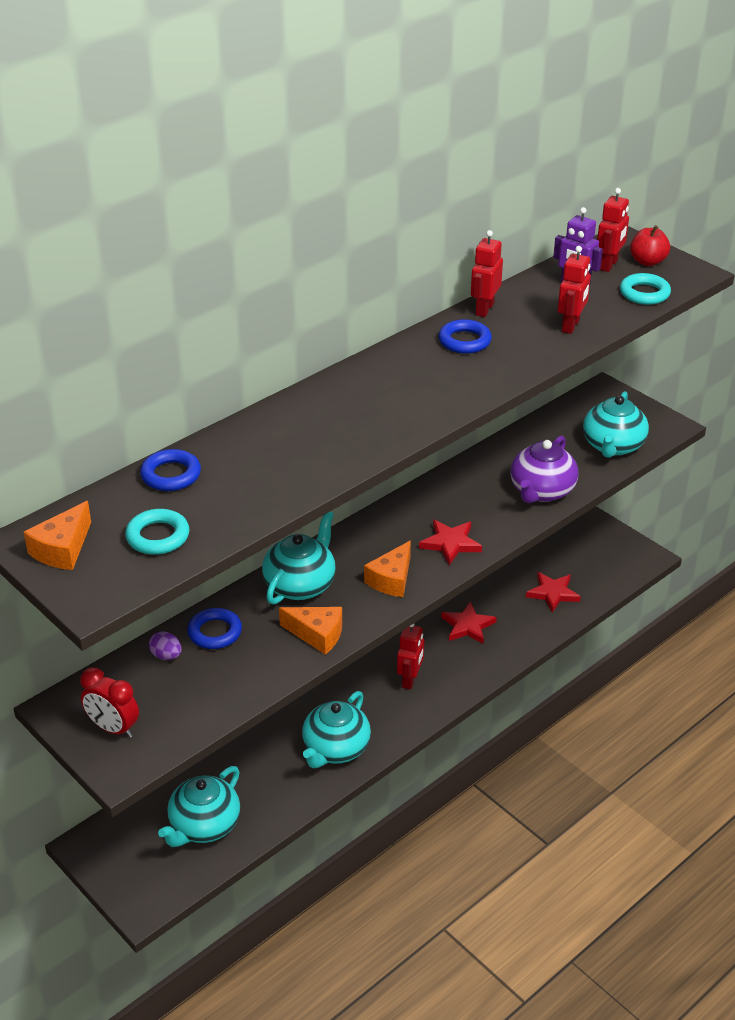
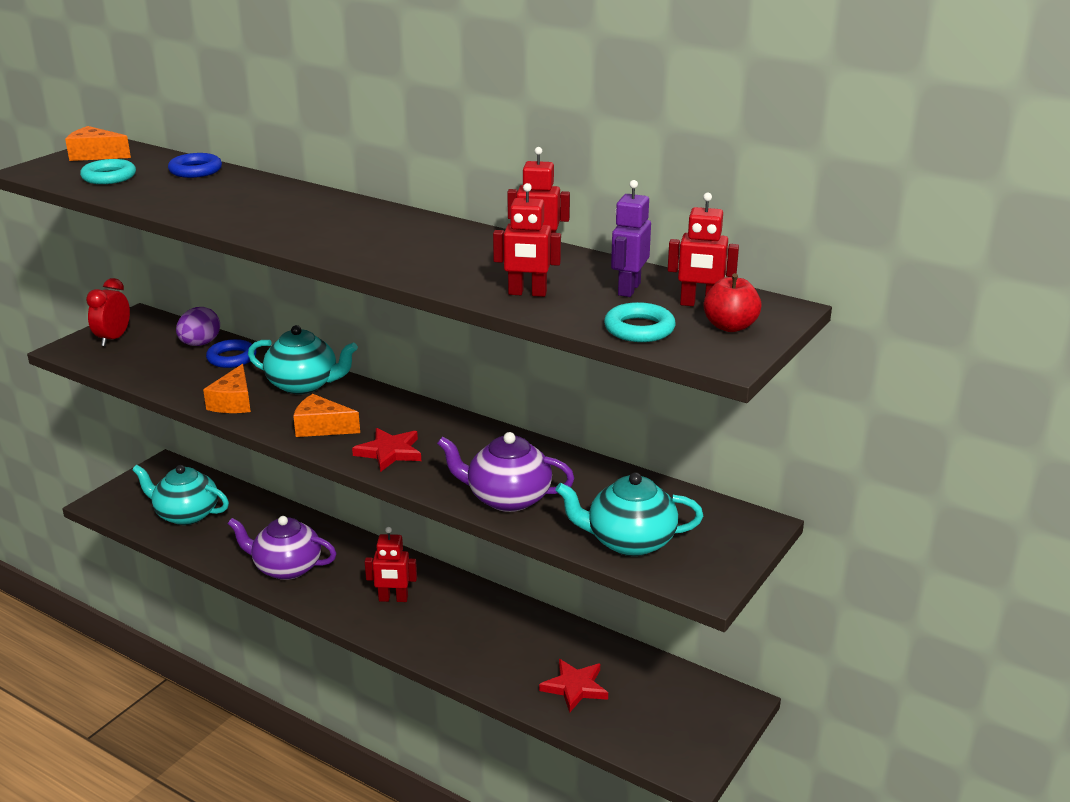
camera: 75 degrees right, 10 degrees down
(166, 656) = (200, 344): purple egg -> purple egg, size x1.59
(335, 749) = (286, 568): turquoise teapot -> purple teapot
(464, 341) = (463, 247): blue ring -> none
(467, 626) = (491, 627): red star -> none

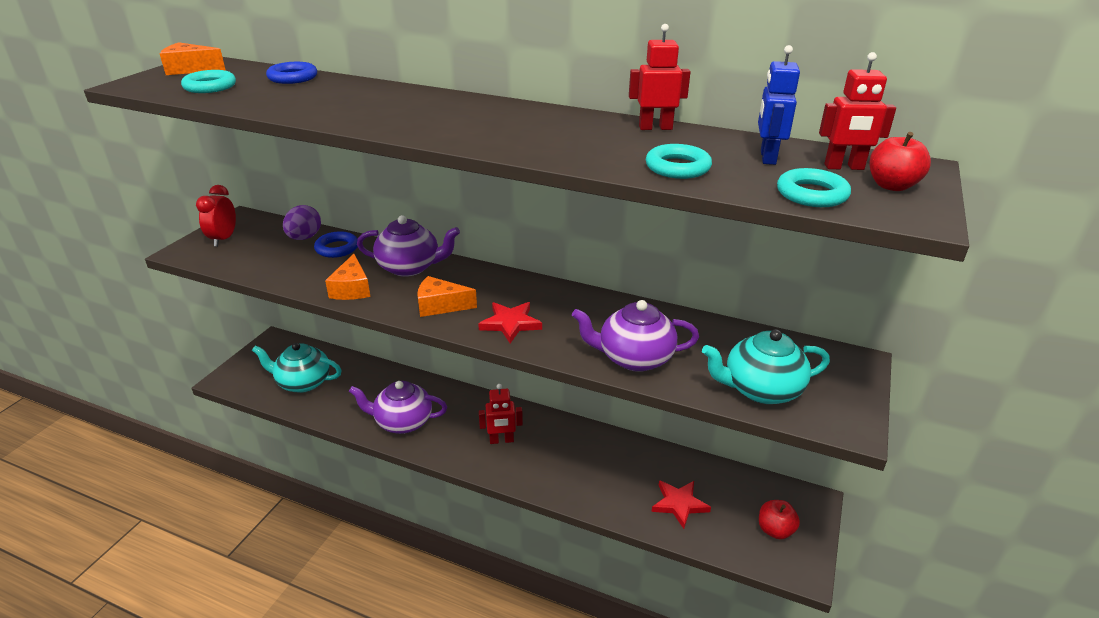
camera: 10 degrees left, 5 degrees up
(304, 385) = (410, 267): turquoise teapot -> purple teapot
(527, 293) = (677, 167): red robot -> turquoise ring
(628, 289) = (767, 157): purple robot -> blue robot
(677, 726) = (775, 530): none -> red apple

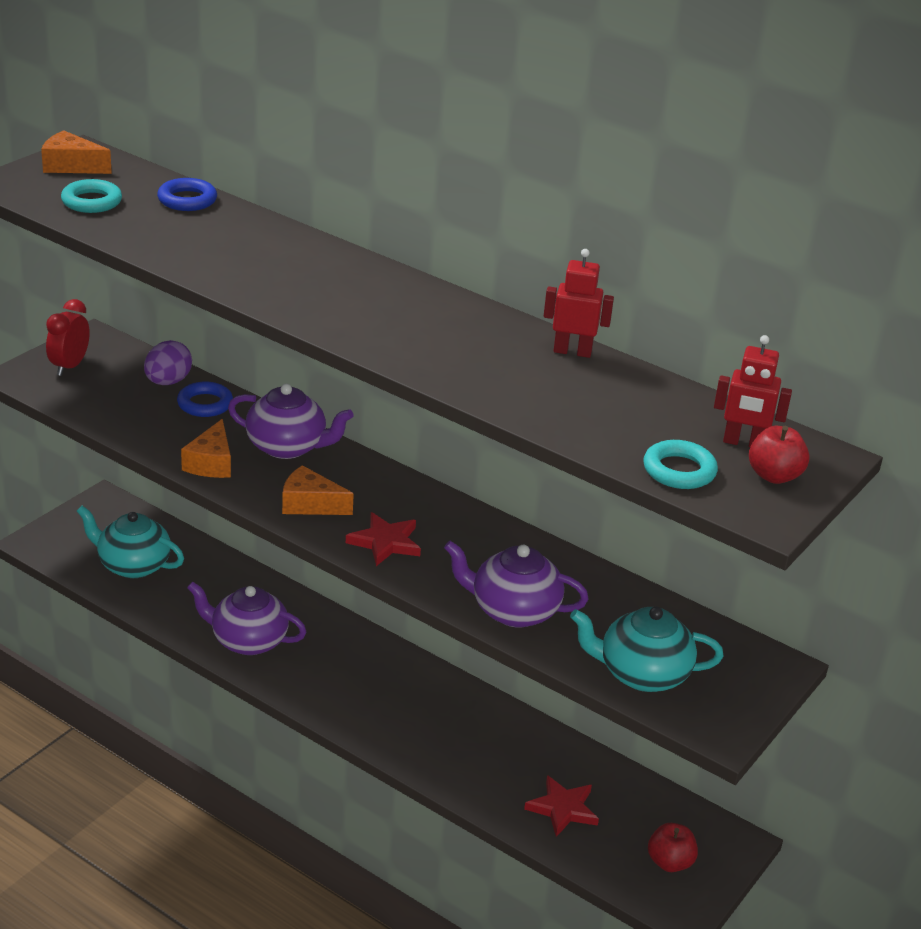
camera: 10 degrees right, 0 degrees up
(501, 440) = (366, 688): red robot -> none
(677, 167) = (561, 412): turquoise ring -> none
(767, 157) = (669, 416): blue robot -> none

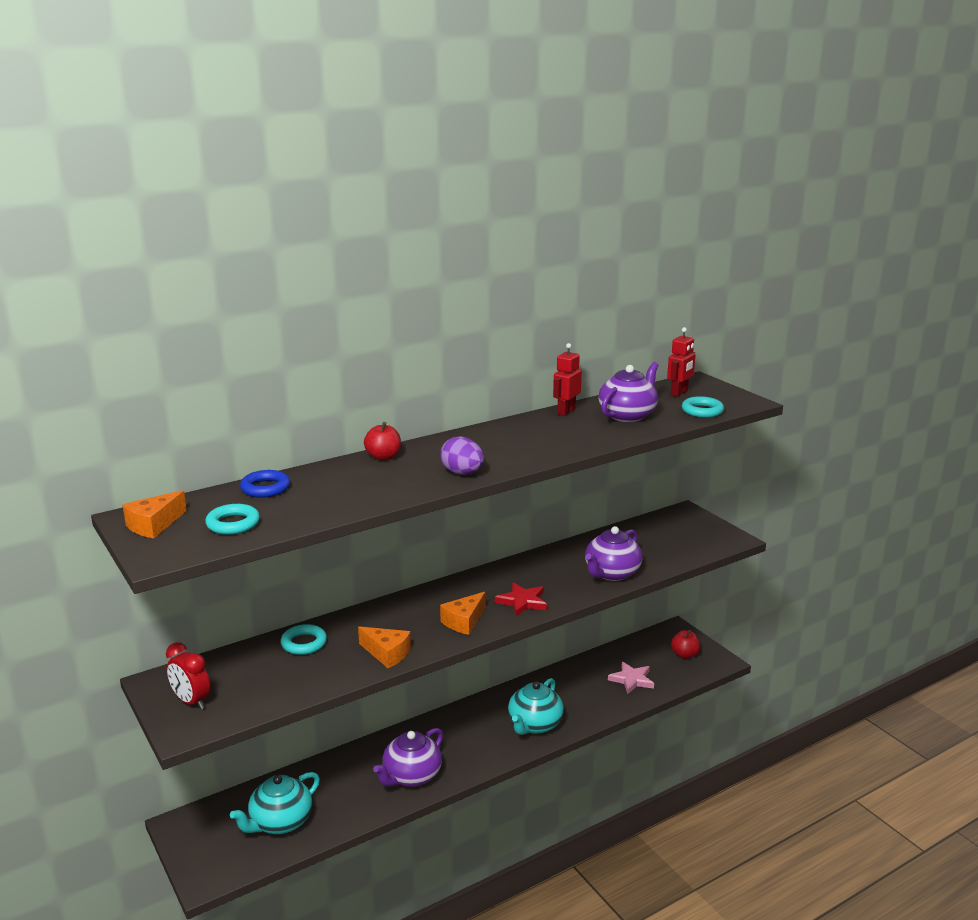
camera: 65 degrees left, 10 degrees down
(168, 382) = (258, 655): purple egg -> purple egg (462, 473)
(205, 404) = (304, 643): blue ring -> turquoise ring
(287, 447) = (387, 618): purple teapot -> purple teapot (627, 415)
(562, 809) = (632, 680): red star -> pink star
(642, 674) = (682, 548): turquoise teapot -> turquoise teapot (534, 725)
(774, 476) = (712, 393): red apple -> red apple (383, 457)

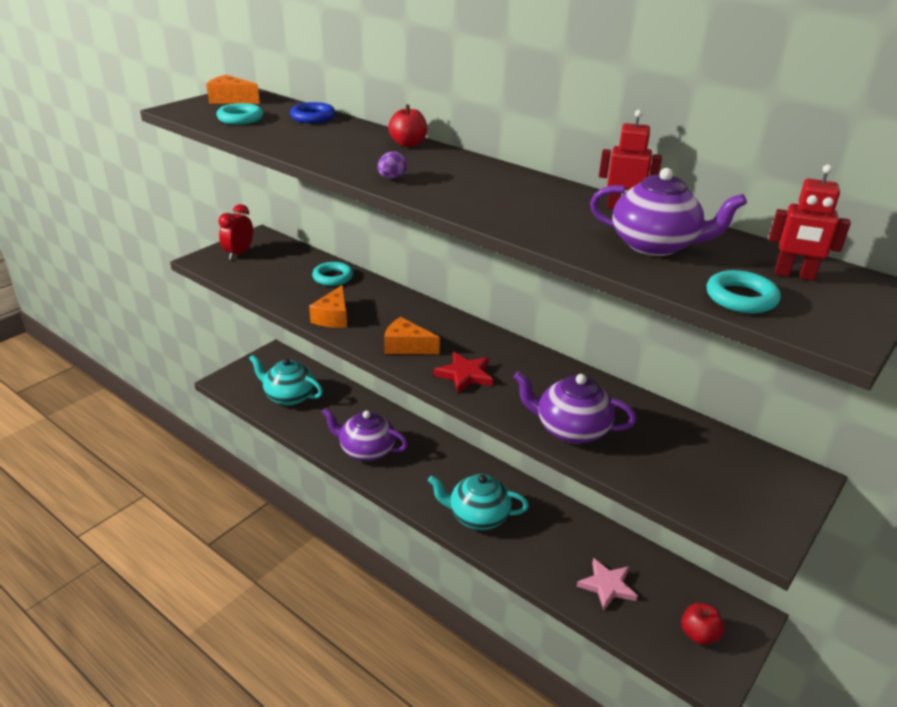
camera: 70 degrees right, 10 degrees up
(462, 473) = (392, 178): purple egg -> purple egg, size x0.63

